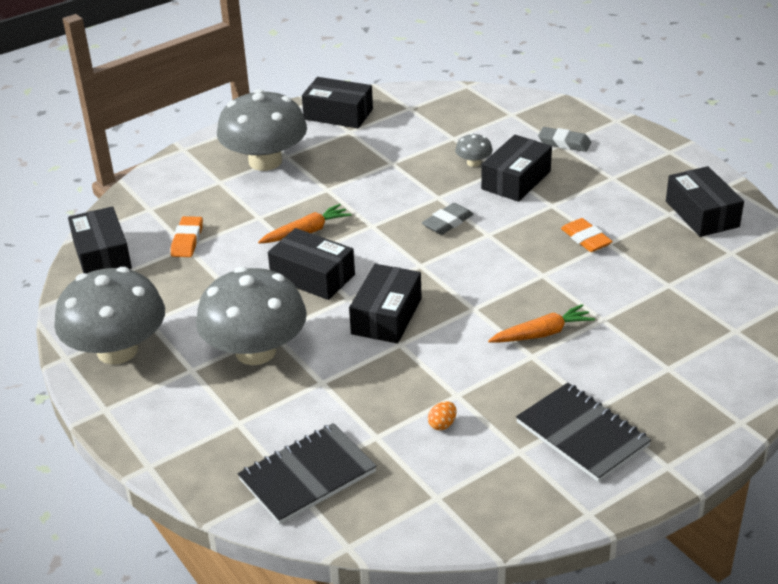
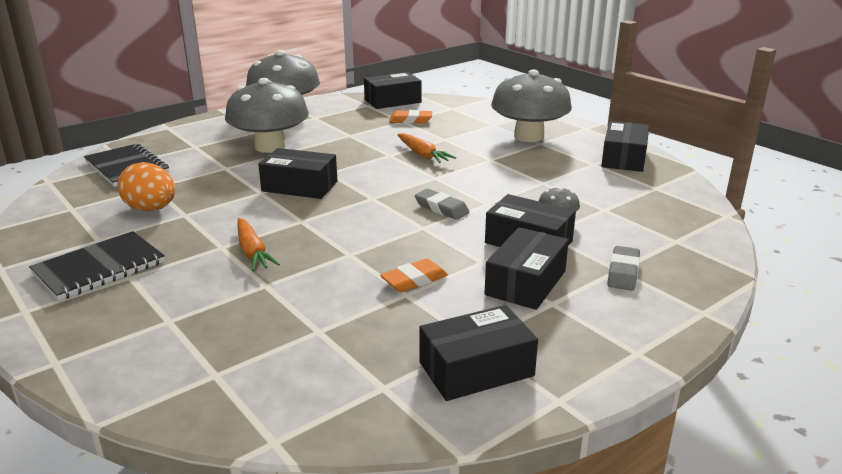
camera: 85 degrees right, 10 degrees down
(312, 276) = (360, 159): black box -> black box (525, 283)
(442, 424) = (151, 209): orange egg -> orange egg, size x2.29

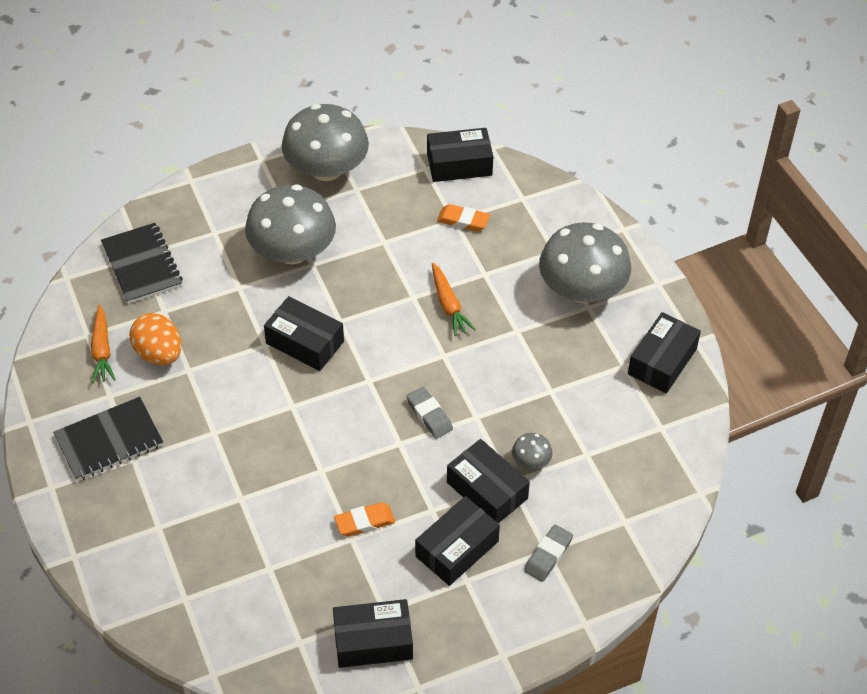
camera: 15 degrees right, 25 degrees up
(253, 252) = (239, 447): orange carrot -> orange carrot (102, 350)

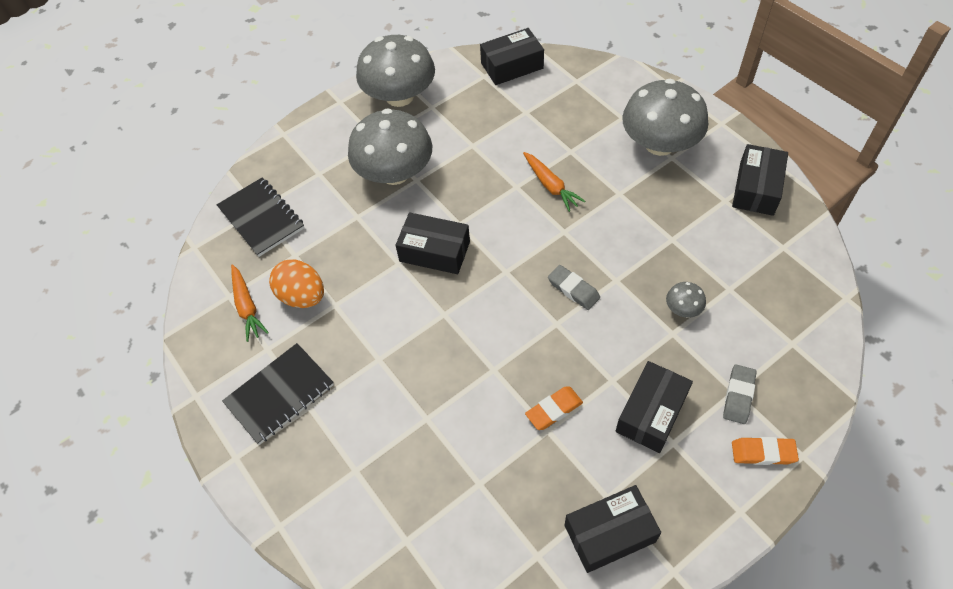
camera: 10 degrees left, 5 degrees up
(463, 221) = (534, 111): orange eraser -> orange eraser (763, 453)
(487, 490) = (655, 347): black box -> none

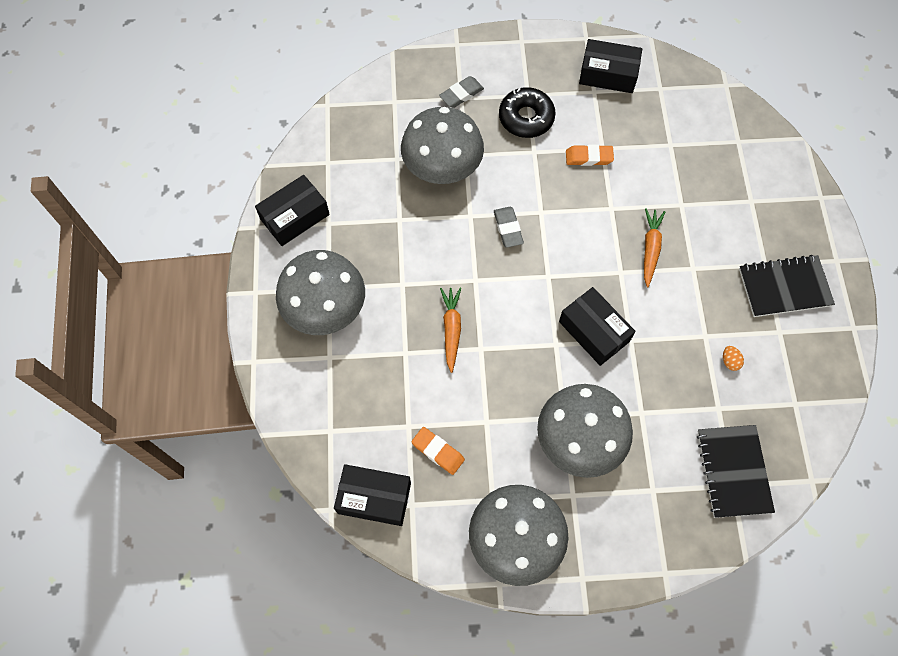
camera: 150 degrees left, 10 degrees up
(247, 307) = (782, 382): orange carrot -> orange carrot (650, 248)
(302, 296) = (730, 361): orange egg -> orange egg, size x0.44
(651, 413) = (526, 118): black box -> black donut
(683, 308) = (442, 166): grey mushroom -> grey mushroom, size x2.43
(763, 453) = (478, 58): orange eraser -> orange eraser (438, 451)

